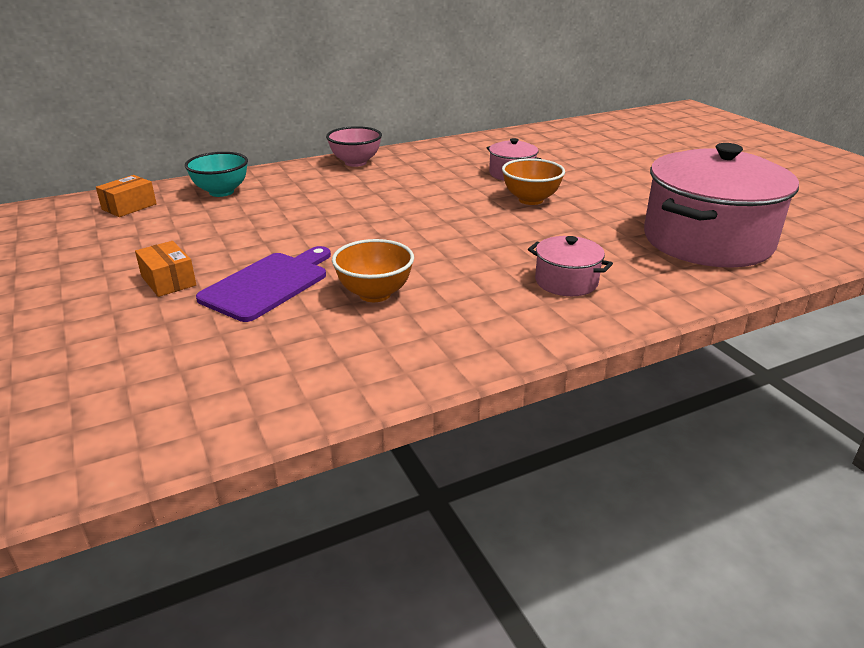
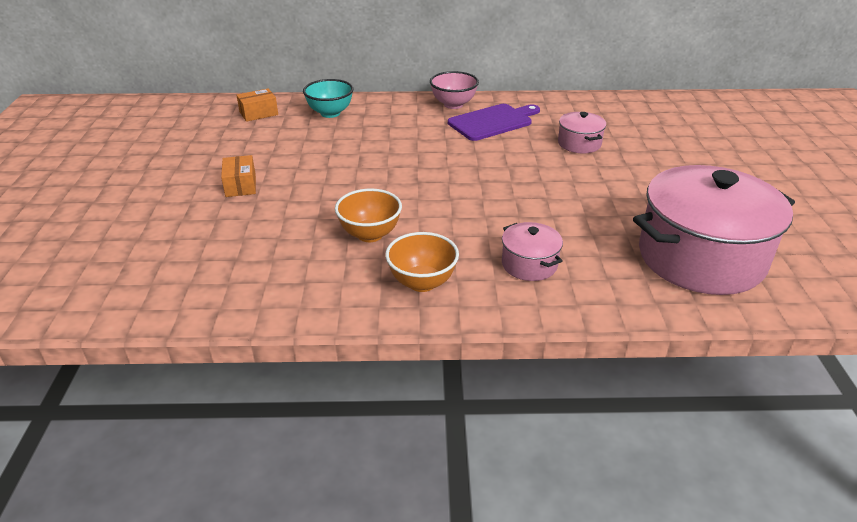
camera: 25 degrees right, 5 degrees up
(268, 284) = (303, 205): purple cutting board -> purple cutting board (493, 122)
(530, 200) = (572, 175): orange bowl -> orange bowl (422, 282)

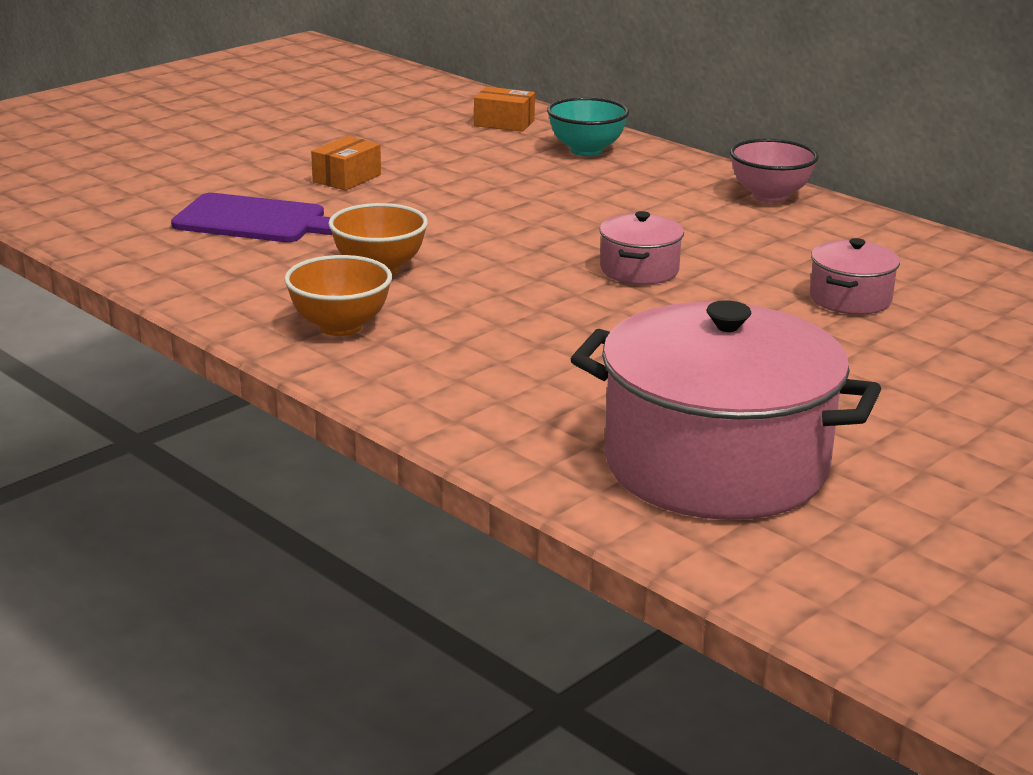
camera: 45 degrees right, 10 degrees down
(493, 122) = (780, 232): purple cutting board -> purple cutting board (256, 220)
(529, 264) = (485, 367): pink pot -> pink pot (639, 270)

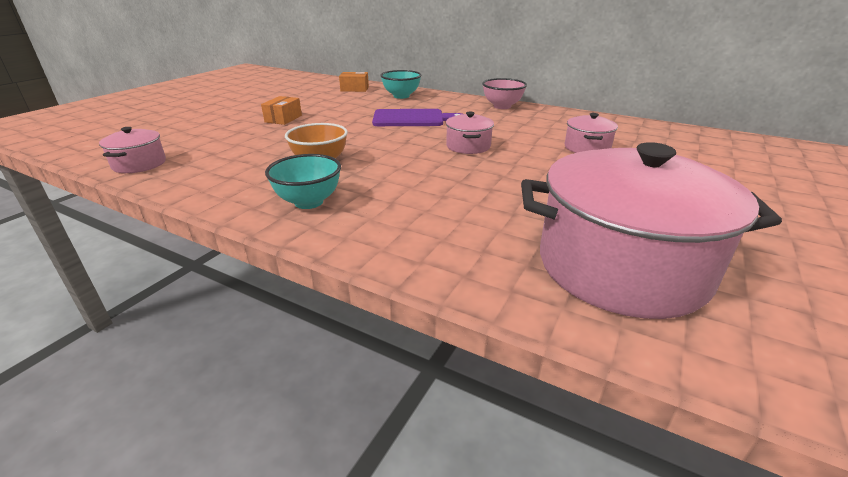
camera: 15 degrees left, 5 degrees up
(110, 237) = (139, 164): none -> pink pot
(256, 220) = (235, 145): purple cutting board -> purple cutting board (412, 118)
(340, 326) = (309, 202): orange bowl -> turquoise bowl

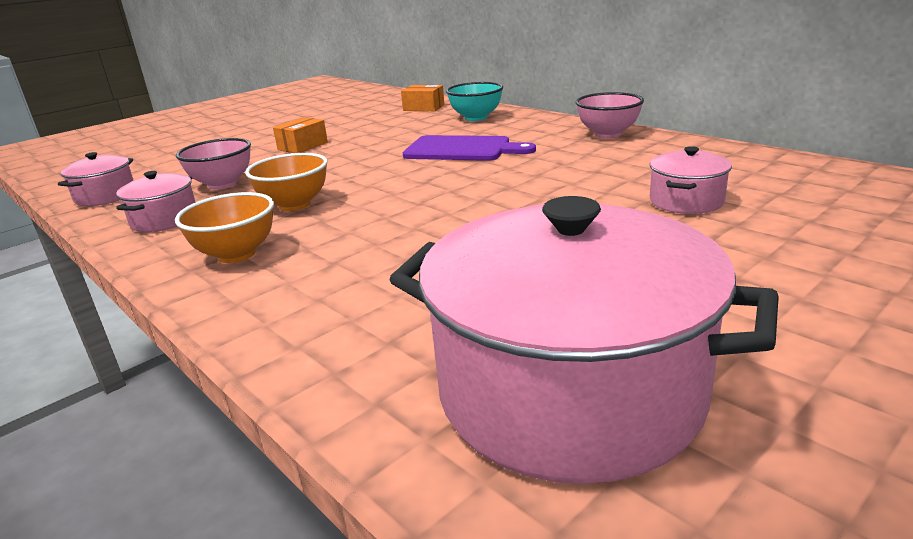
camera: 20 degrees right, 5 degrees down
(242, 150) = (222, 184): none -> pink bowl
(309, 202) = (236, 254): turquoise bowl -> orange bowl
(468, 146) = (504, 191): pink pot -> pink pot (164, 220)

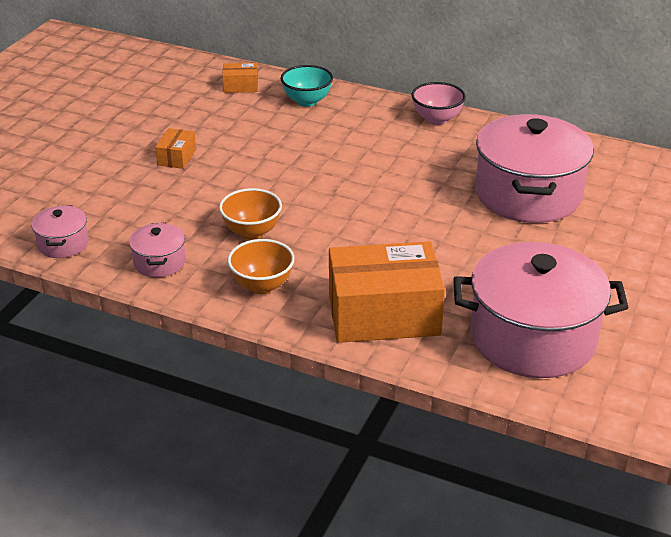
camera: 25 degrees left, 10 degrees up
(222, 184) = (158, 216): pink bowl -> none
(348, 310) = (384, 314): none -> orange box
(462, 149) = (331, 150): purple cutting board -> none
(686, 201) = (528, 194): pink pot -> pink pot, size x2.23

